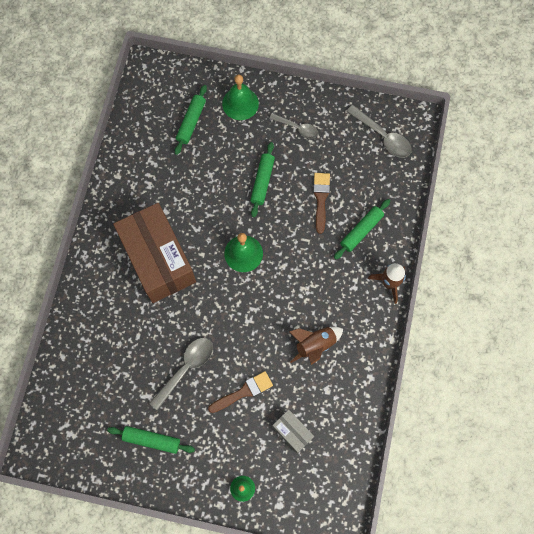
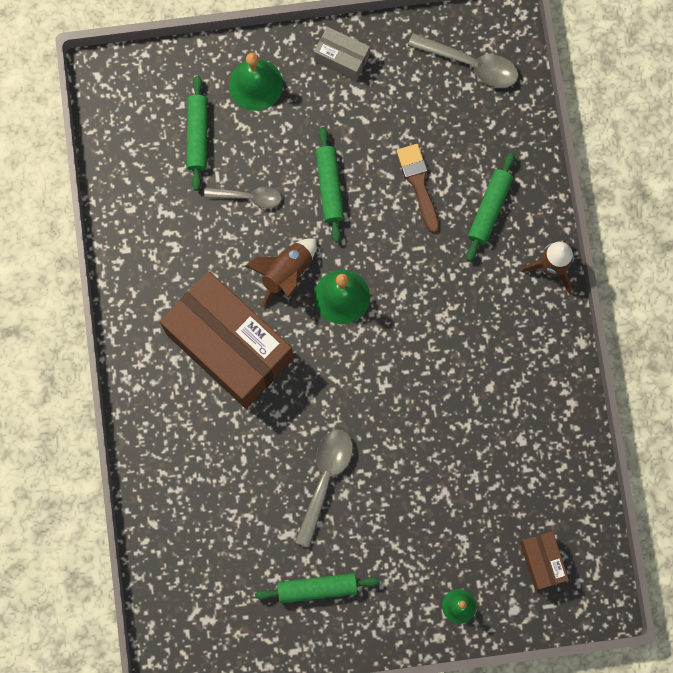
camera: 20 degrees left, 5 degrees up
(243, 392) = (413, 482): brown brush -> none
(292, 432) = (496, 511): grey box -> grey box (341, 58)
(297, 128) = (348, 93): grey spoon -> grey spoon (249, 197)
(311, 479) = (542, 561): none -> brown box
(315, 345) = (484, 386): brown rocket -> brown rocket (286, 273)

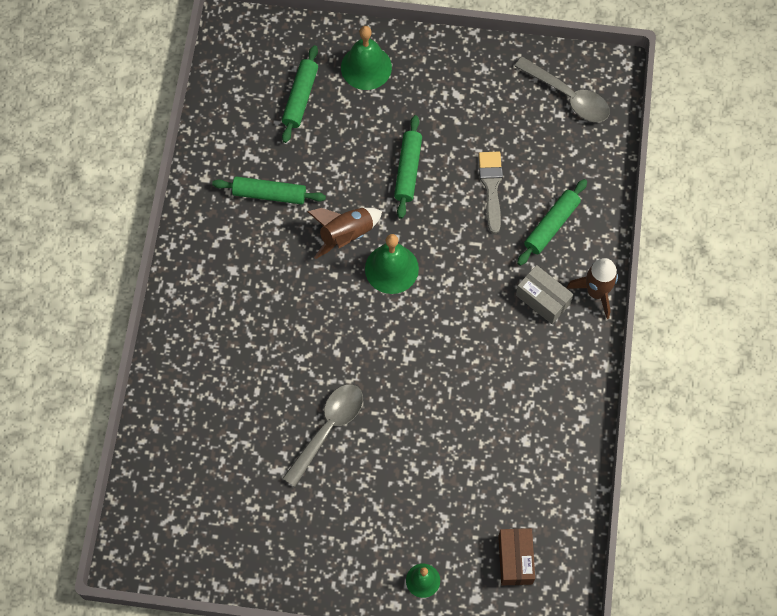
camera: 15 degrees right, 10 degrees down
(229, 346) = (274, 286): brown box -> none
(249, 197) = (331, 161): grey spoon -> none
(317, 588) = (291, 527): green rolling pin -> green rolling pin (269, 194)
(341, 58) = (451, 63): grey box -> grey box (543, 299)
(418, 183) = (491, 187): brown brush -> grey brush

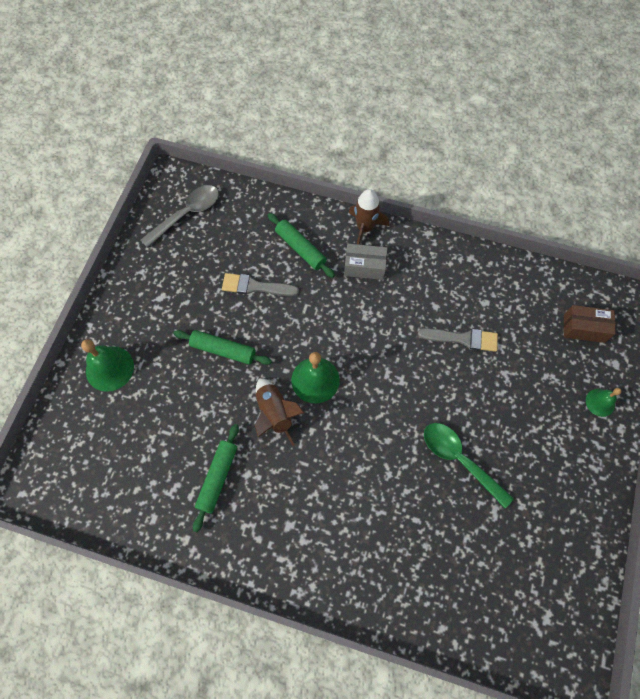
camera: 80 degrees left, 0 degrees up
(300, 98) = (123, 433): green rolling pin -> none
(328, 428) = (459, 459): grey spoon -> green spoon
(472, 419) = (462, 339): none -> grey brush
(543, 299) = (364, 267): grey box -> grey box turned 45 degrees clockwise

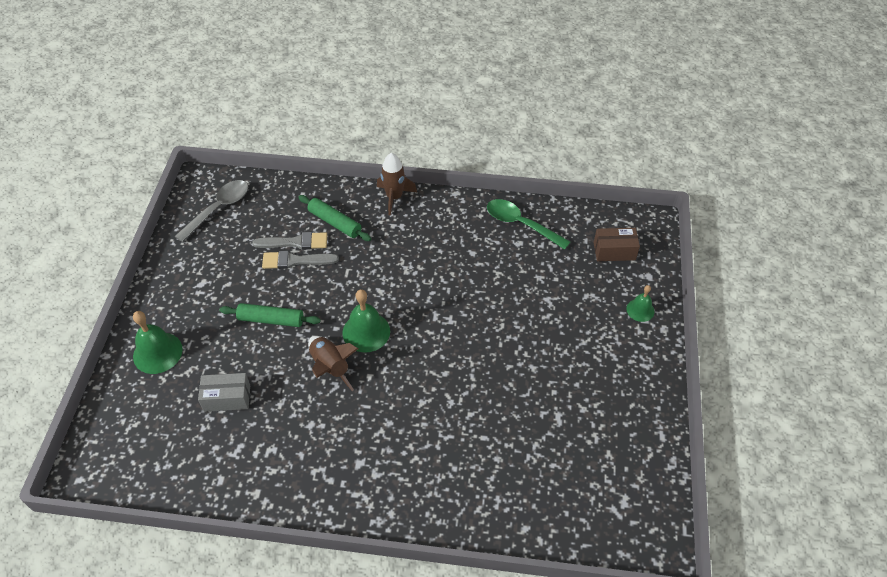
camera: 10 degrees left, 15 degrees down
(217, 478) = (281, 432): green rolling pin -> none
(364, 267) = (399, 229): grey box -> grey box (227, 398)
(459, 459) = (517, 378): green spoon -> green spoon (520, 224)
(462, 339) = (502, 276): grey brush -> grey brush (295, 242)

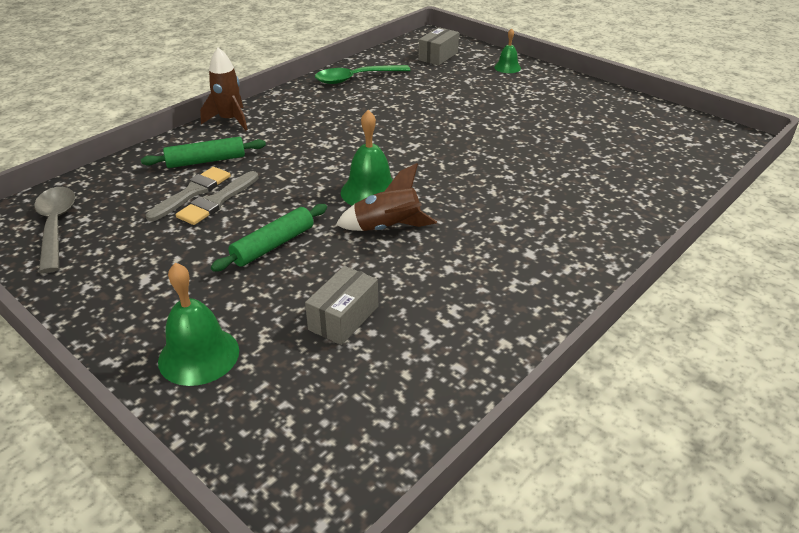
camera: 55 degrees left, 15 degrees down
(614, 251) = (438, 56): brown box -> grey box

